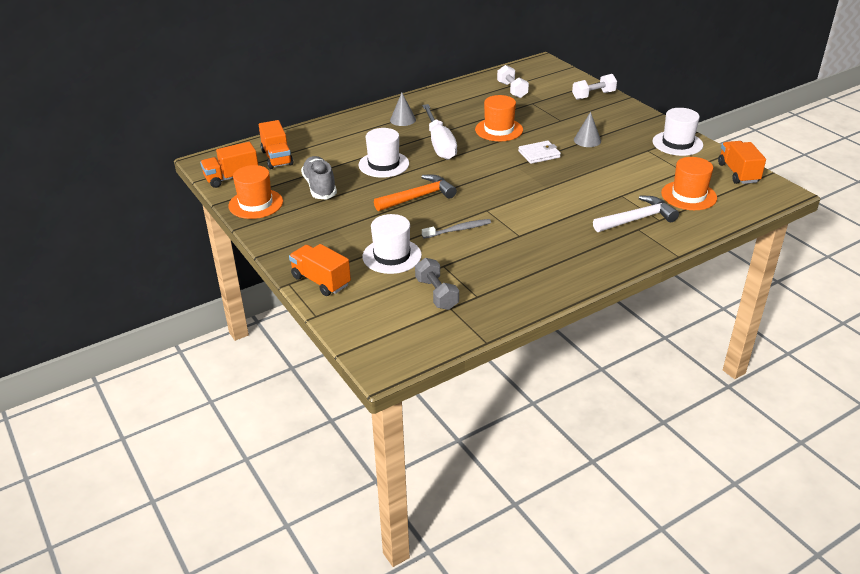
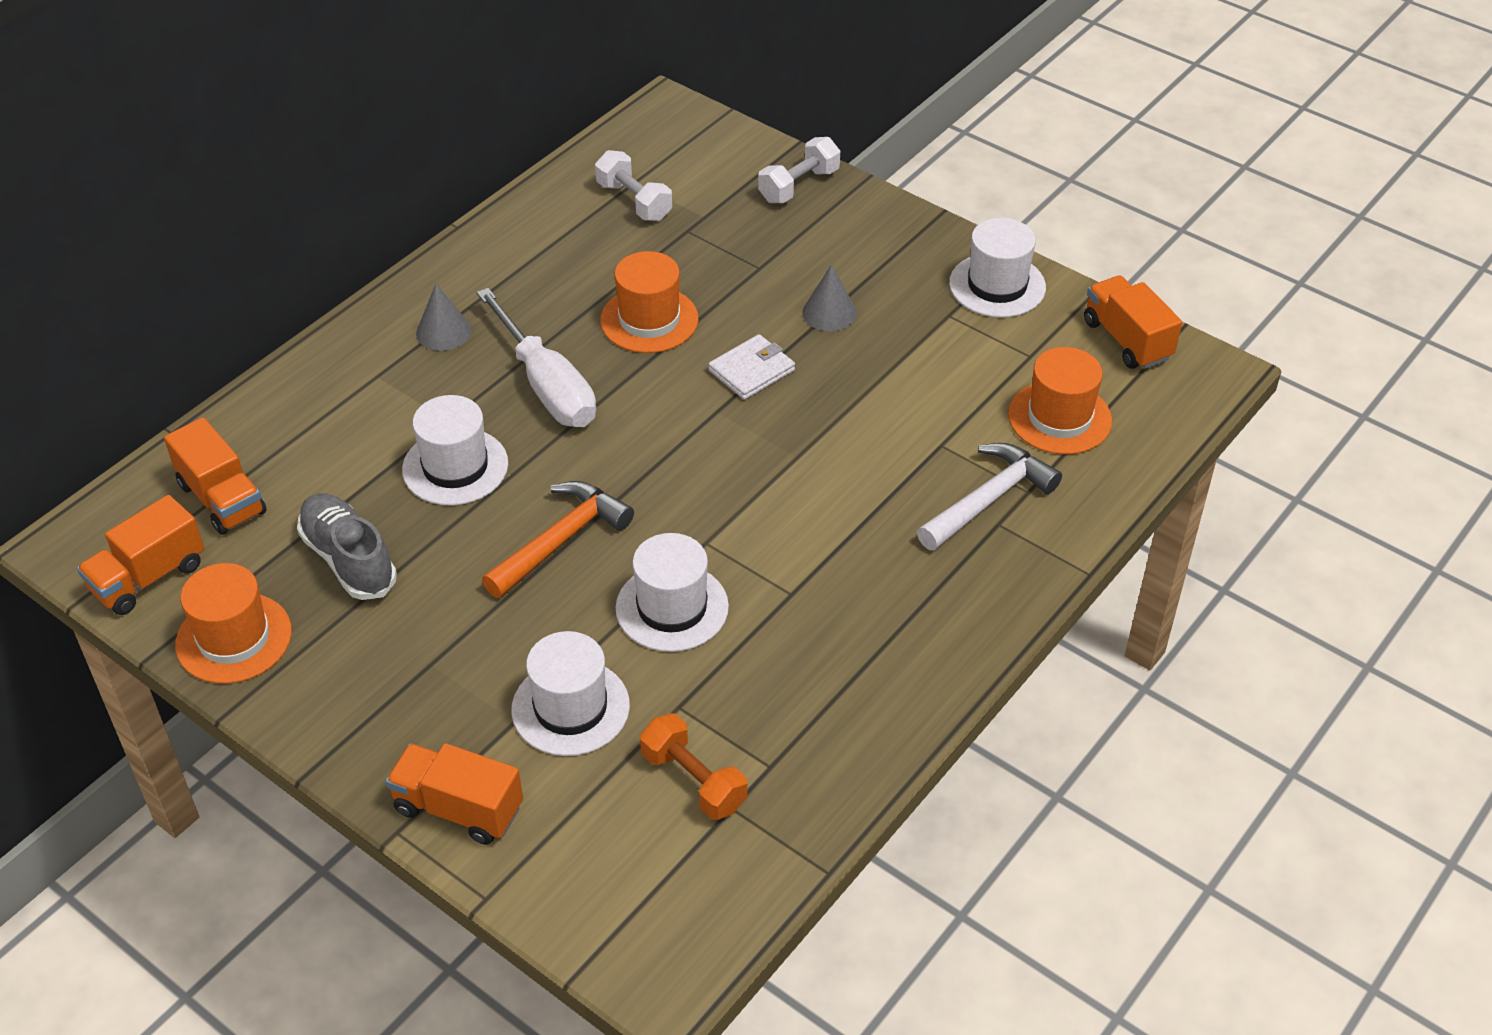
camera: 20 degrees left, 10 degrees up
(436, 294) = (693, 781): grey dumbbell -> orange dumbbell
(458, 230) = (672, 607): grey toothbrush -> white hat

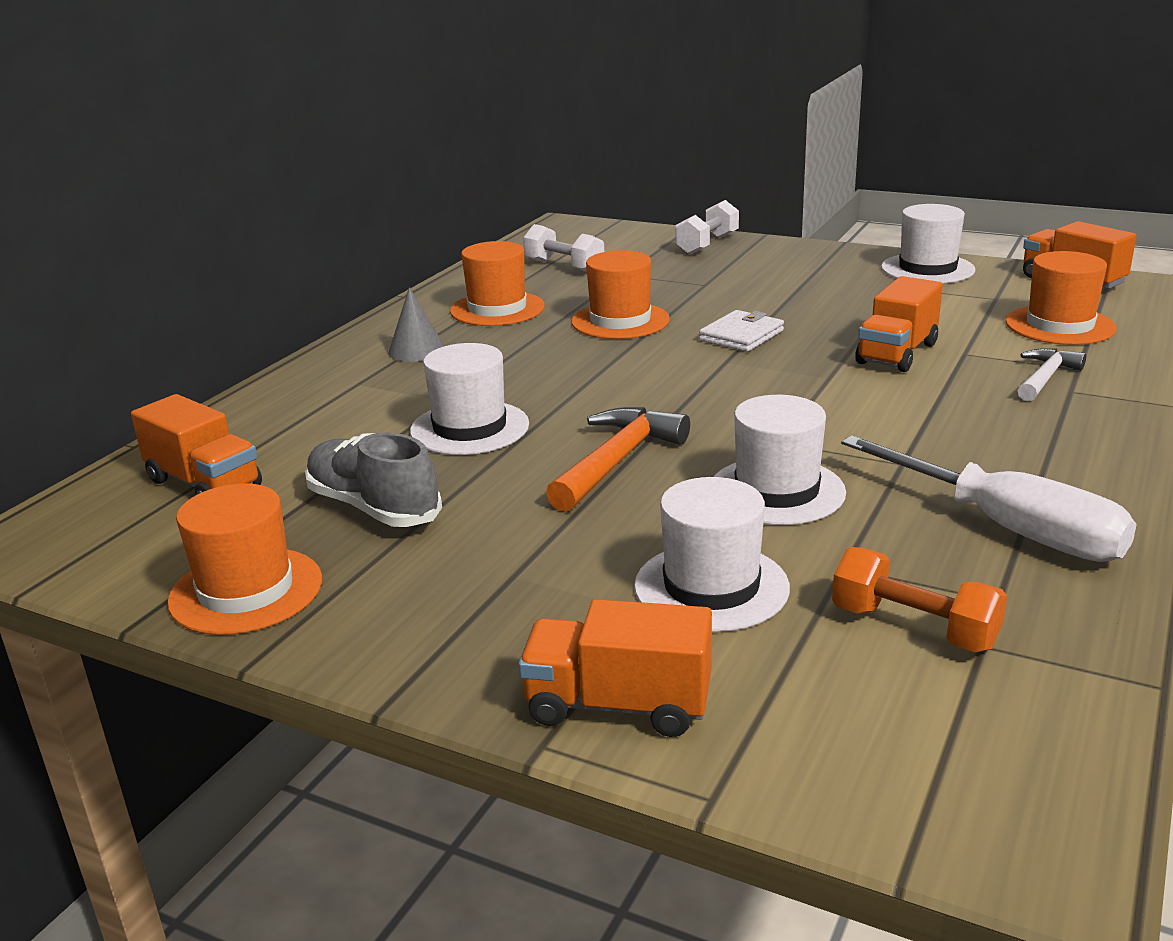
camera: 10 degrees left, 20 degrees down
(148, 577) = (122, 555): orange truck -> orange truck (897, 353)
(540, 272) = (497, 309): none -> orange hat
(547, 386) = (541, 368): white screwdriver -> white screwdriver (1008, 528)
(829, 312) = (789, 298): grey cone -> none
(989, 499) = (1045, 378): white hammer -> white hammer, size x0.65

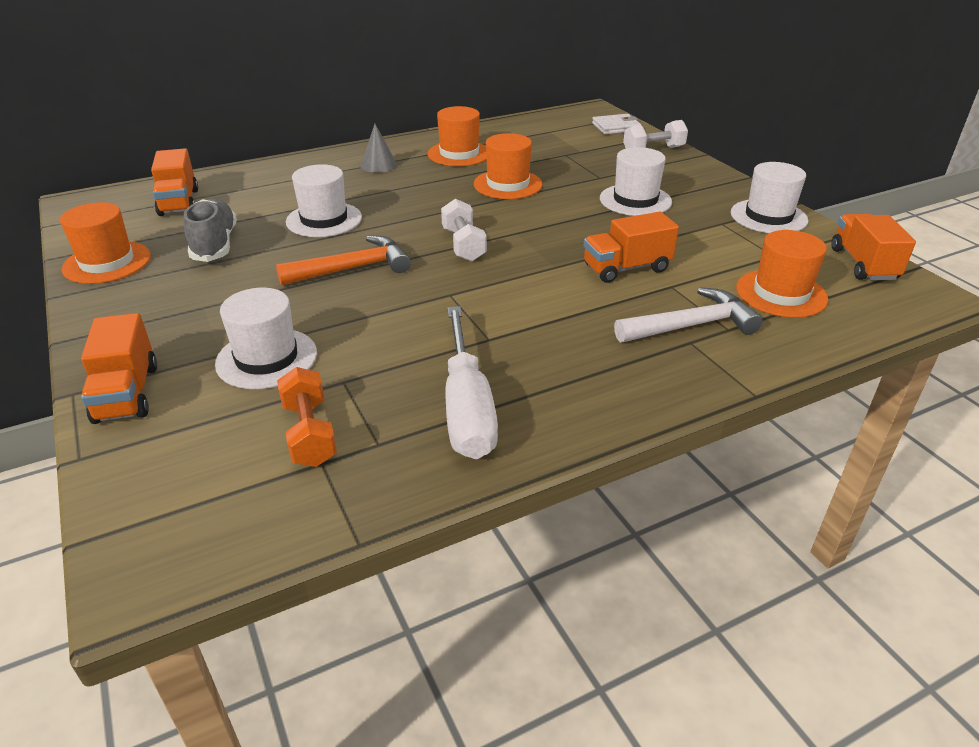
camera: 35 degrees right, 10 degrees up
(564, 266) = (542, 138): white dumbbell -> white dumbbell (463, 245)
(618, 705) = (127, 393): orange truck -> orange truck turned 150 degrees counterclockwise
(741, 335) = (556, 219): white wallet -> white wallet (616, 127)
(776, 491) = (393, 322): white hat -> white hat (635, 200)
(1045, 378) = (691, 325): white hammer -> white hammer, size x1.55

